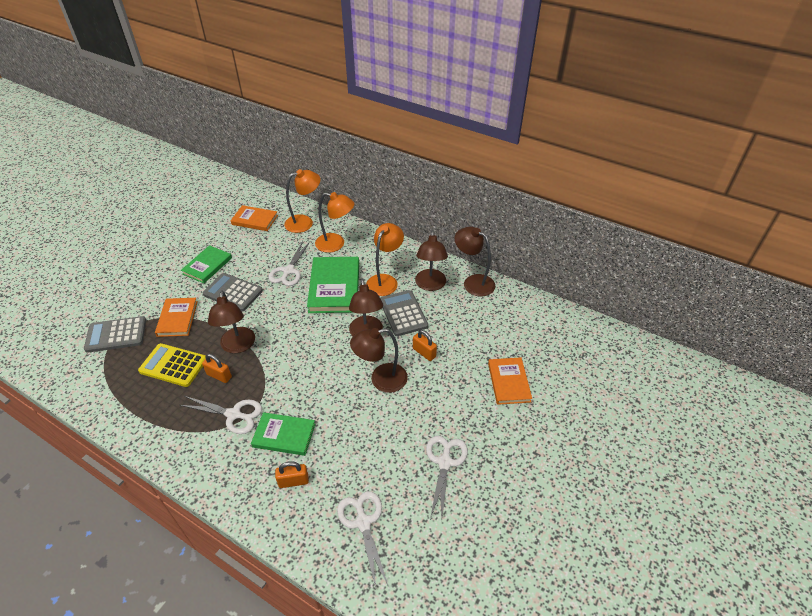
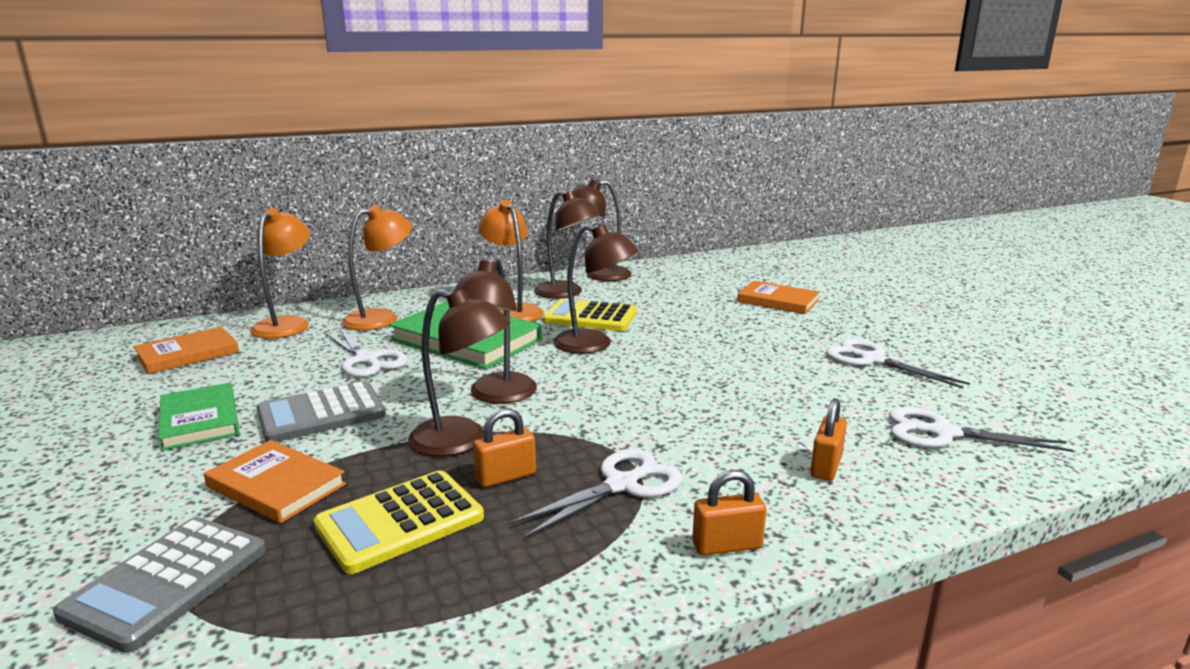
camera: 55 degrees left, 25 degrees down
(284, 435) = (720, 450): green book -> none
(381, 380) = (691, 358): brown lamp -> brown lamp (497, 395)
(403, 313) = (590, 317): grey calculator -> yellow calculator
(424, 352) = (676, 324): orange padlock -> orange padlock (727, 545)

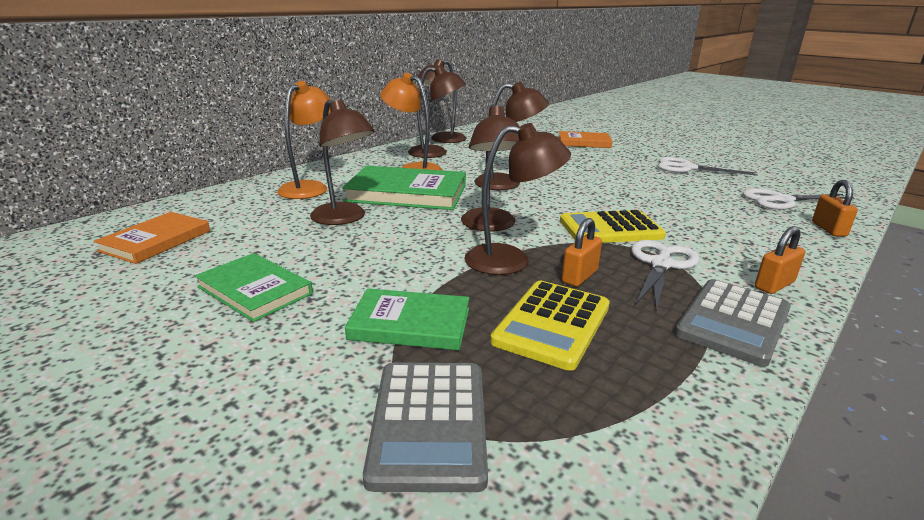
camera: 25 degrees left, 5 degrees up
(276, 485) = (410, 324): orange book -> green book
(287, 324) = (225, 203): orange lamp -> none
(321, 413) = (366, 263): grey calculator -> grey calculator (733, 321)
(367, 360) = (344, 218): white scissors -> brown lamp
(590, 317) = (477, 166): yellow calculator -> yellow calculator (610, 229)
(826, 466) = (754, 229): orange padlock -> orange padlock (828, 229)

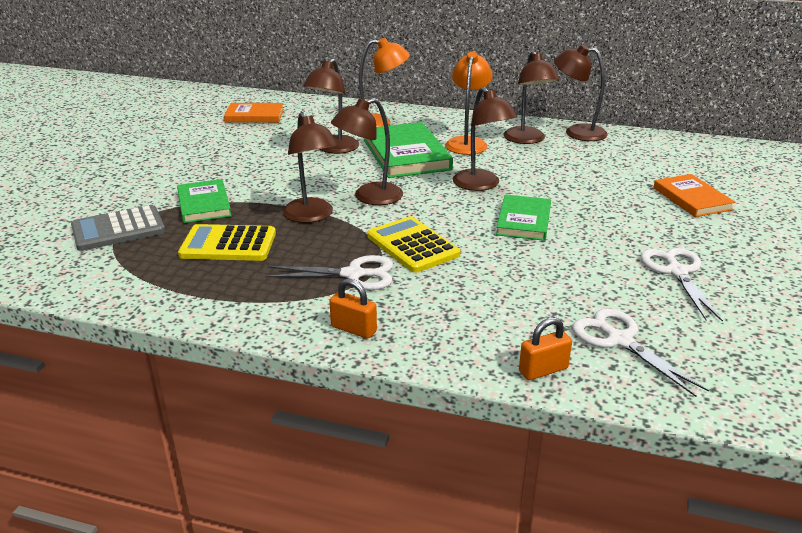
camera: 65 degrees right, 5 degrees up
(255, 290) = (215, 157): green book -> green book (524, 221)
(579, 276) = (304, 244): orange padlock -> none
(733, 321) = (272, 309): grey calculator -> none

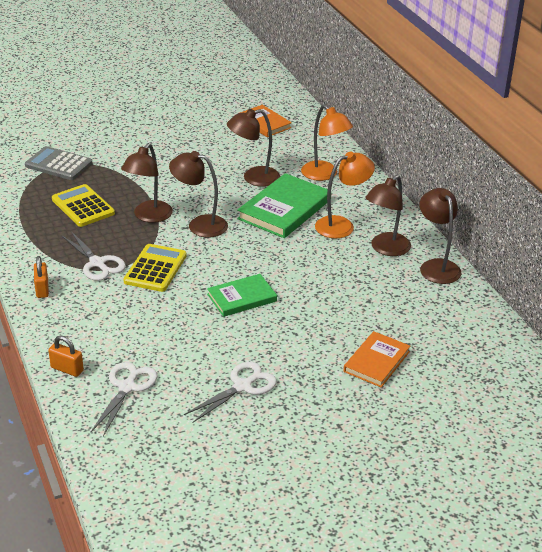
camera: 50 degrees right, 5 degrees up
(204, 204) = (118, 174): green book -> none
(481, 185) = (275, 260): brown lamp -> none

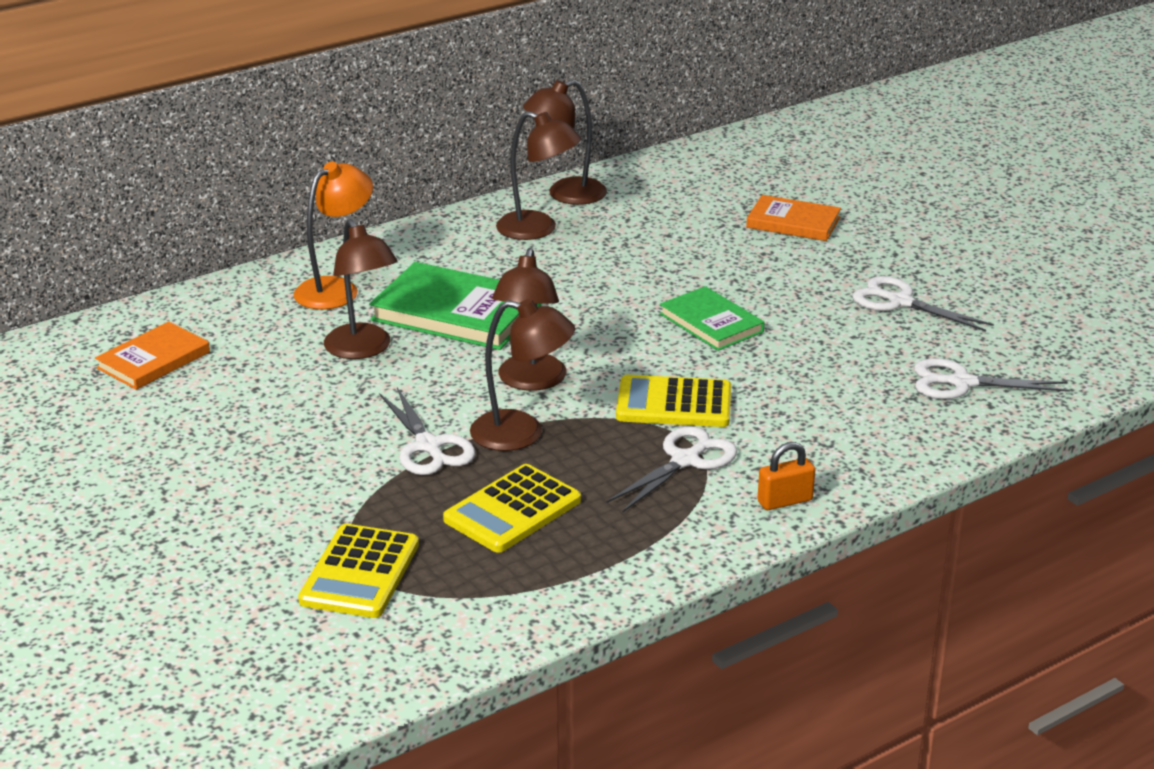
camera: 100 degrees left, 5 degrees down
(59, 164) = (359, 573): grey calculator -> yellow calculator
(67, 369) = (959, 437): orange padlock -> none
(151, 189) = (428, 446): none -> white scissors
(342, 225) = (487, 264): orange lamp -> none

